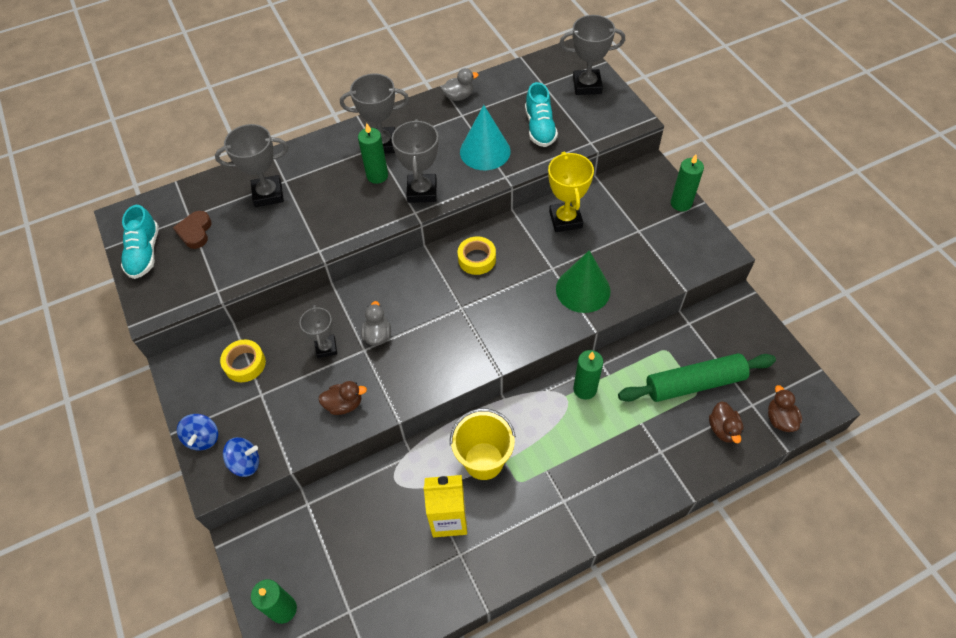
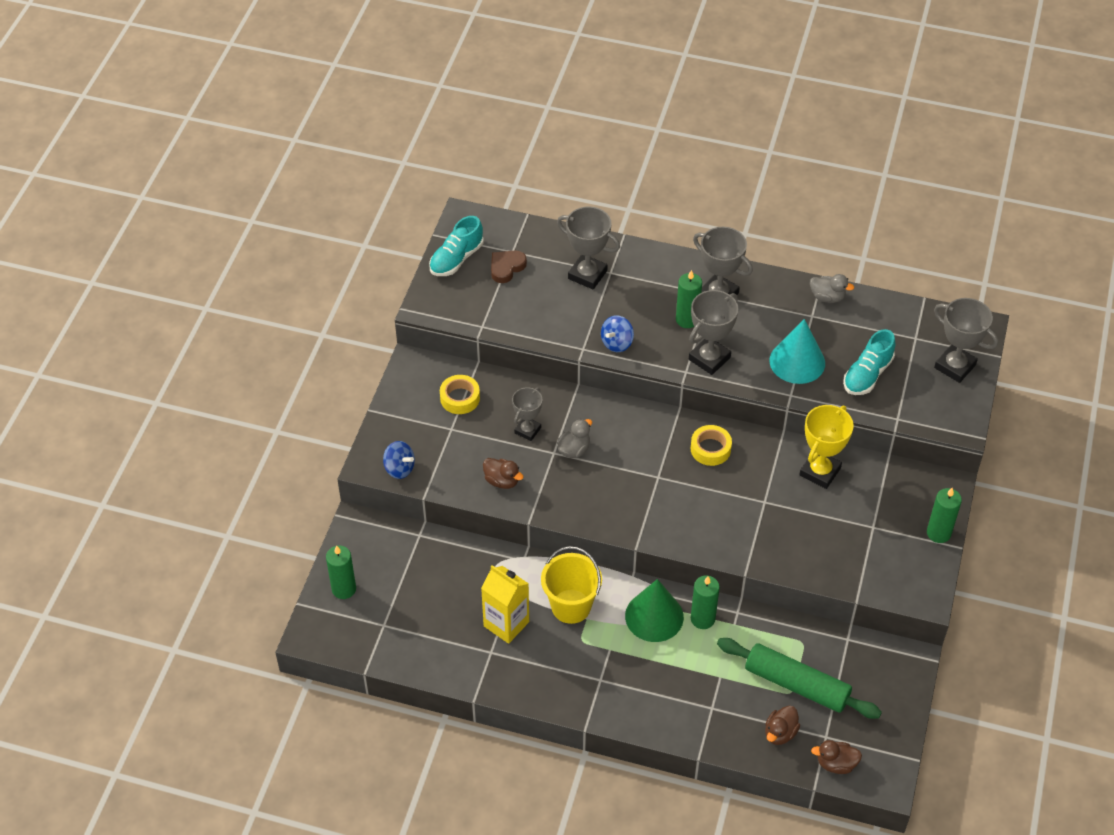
camera: 40 degrees right, 5 degrees down
(203, 438) = (386, 429): blue spinning top -> blue spinning top (617, 343)
(583, 290) = (770, 537): green cone -> green cone (654, 616)
(780, 419) = (836, 764): brown duck -> brown duck turned 120 degrees counterclockwise

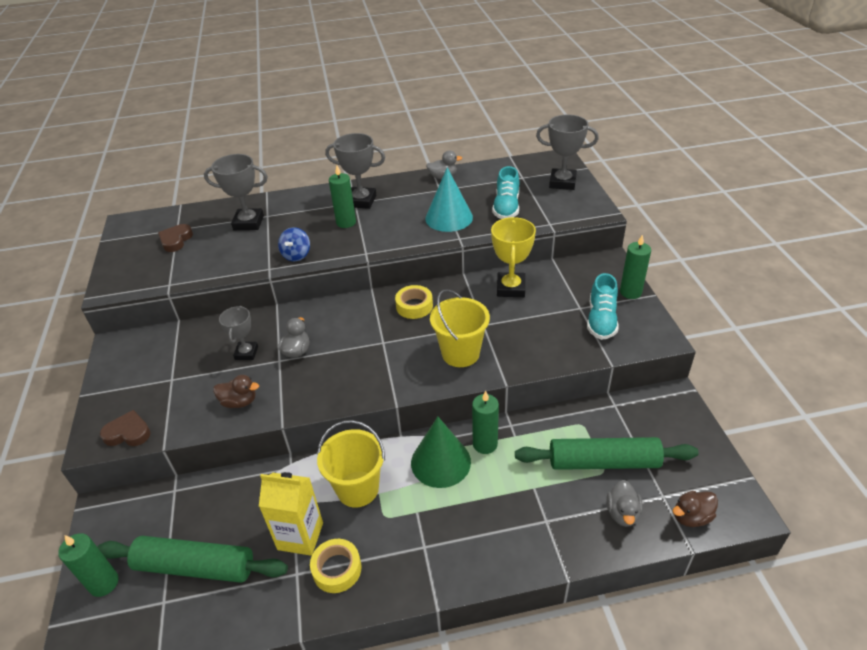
camera: 25 degrees left, 10 degrees down
(399, 468) = (128, 433): blue spinning top -> brown heart
(416, 609) = (195, 566): none -> green rolling pin
(456, 259) = (128, 249): turquoise shoe -> turquoise shoe (601, 320)
(460, 398) = (171, 352): yellow tape -> yellow tape (337, 569)
(709, 358) = (379, 239): grey trophy -> none
(723, 523) = (460, 353): none -> yellow bucket
(780, 733) = (622, 513): brown duck -> grey duck

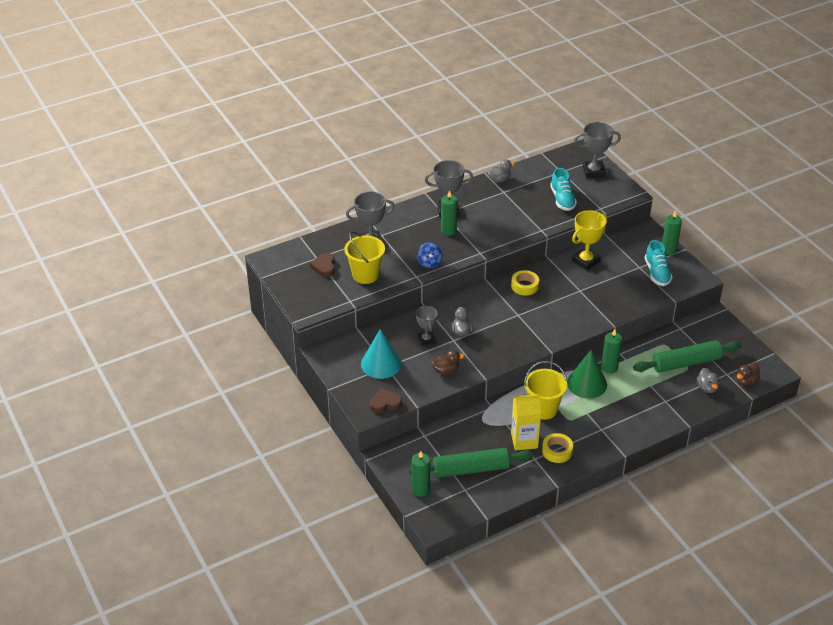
camera: 20 degrees left, 0 degrees up
(449, 218) = (524, 215): turquoise cone -> turquoise cone (381, 364)
(460, 353) = (575, 312): yellow bucket -> yellow bucket (365, 275)
(511, 288) = (586, 261): yellow trophy -> yellow trophy turned 60 degrees clockwise

